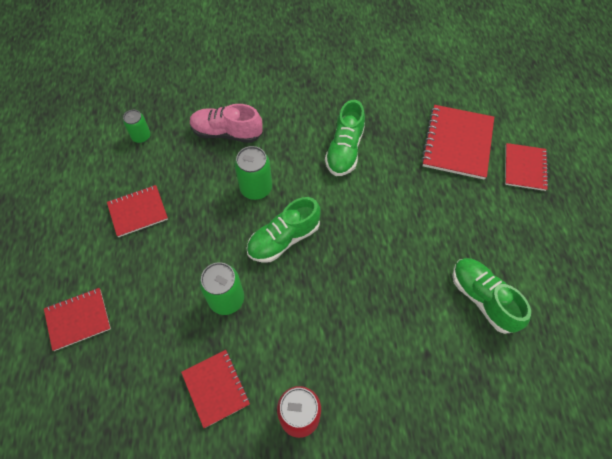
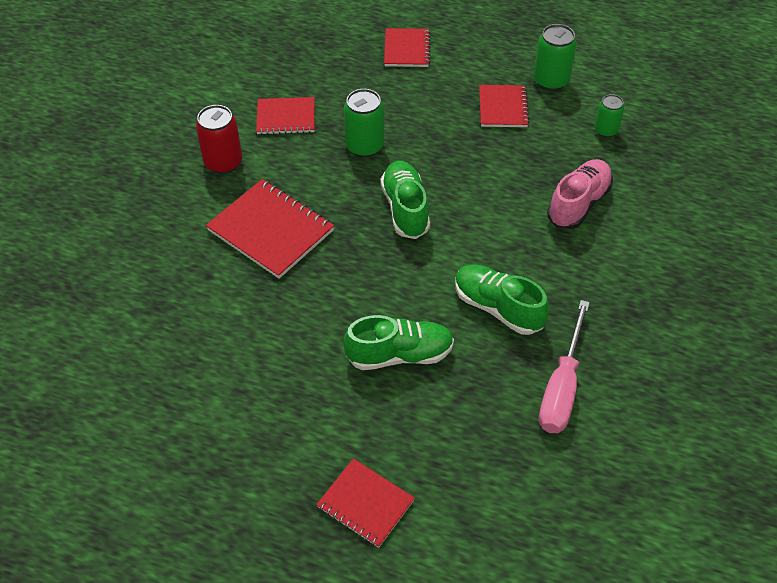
camera: 115 degrees right, 10 degrees down
(256, 188) = (484, 206): green can -> green can (551, 81)
(384, 101) = (561, 387): none -> pink screwdriver
(457, 143) = (447, 440): red notebook -> red notebook (271, 230)
(483, 299) = (228, 353): green shoe -> green shoe (399, 355)

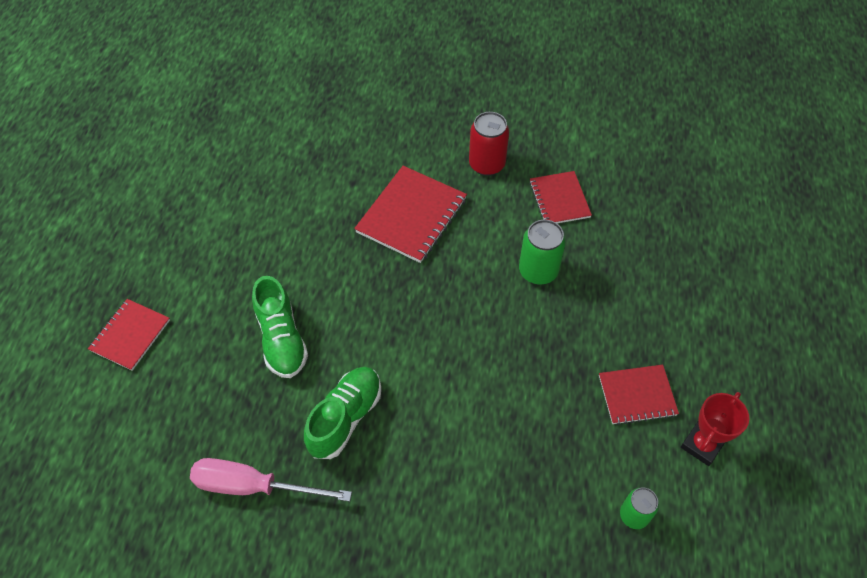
camera: 80 degrees right, 5 degrees up
(405, 209) = (460, 319): green shoe -> none
(407, 49) = (700, 287): red notebook -> none
(551, 81) = (702, 445): green can -> red trophy
(578, 204) = (504, 489): pink shoe -> none

